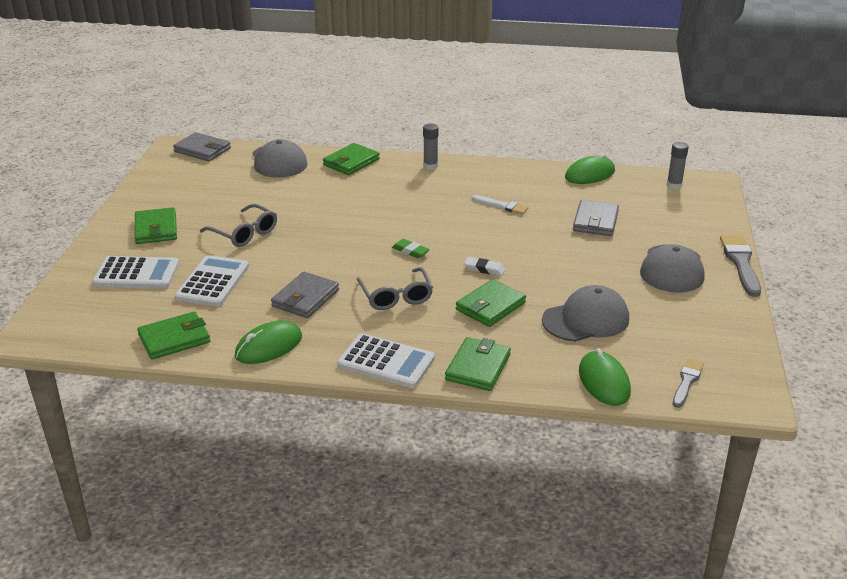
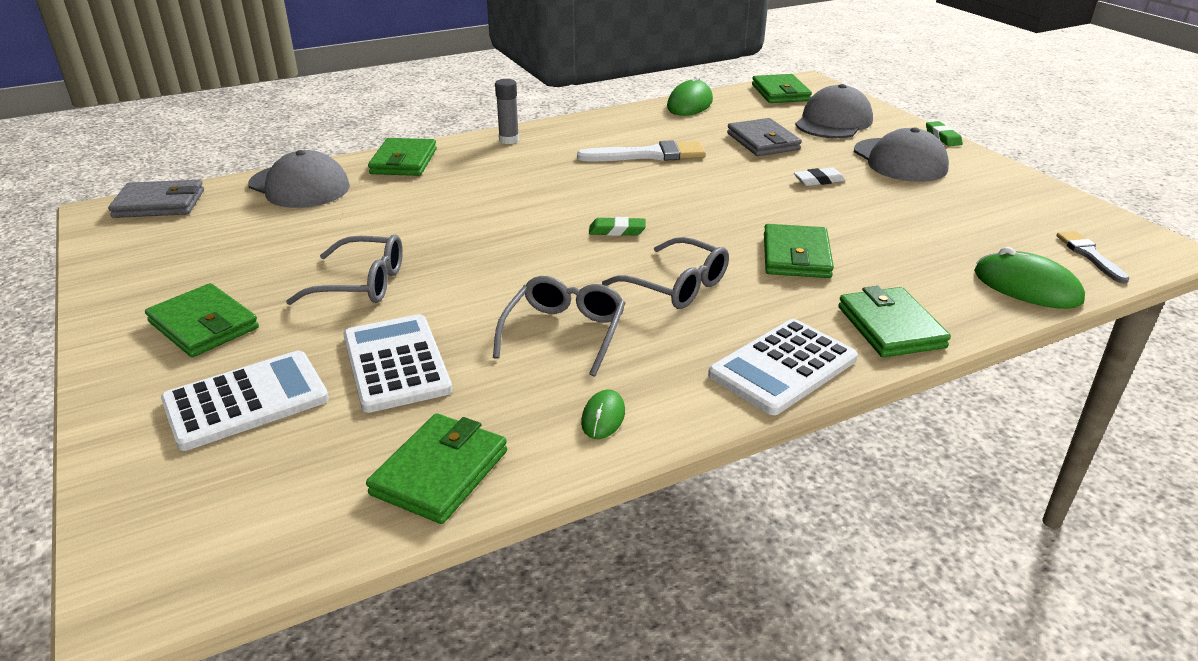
camera: 35 degrees left, 0 degrees up
(269, 346) = (603, 417): green mouse -> green mouse, size x0.54
(305, 298) = (564, 332): grey wallet -> grey glasses
(386, 362) = (783, 367): white calculator -> white calculator turned 150 degrees clockwise
(484, 269) = (728, 221): white eraser -> white eraser (819, 180)
(502, 206) = (648, 155): white brush -> white brush, size x1.63
(586, 319) = (907, 233): grey cap -> grey cap (833, 122)
(674, 185) = (780, 93): grey glue stick -> green wallet
(740, 263) = (942, 137): grey brush -> green eraser

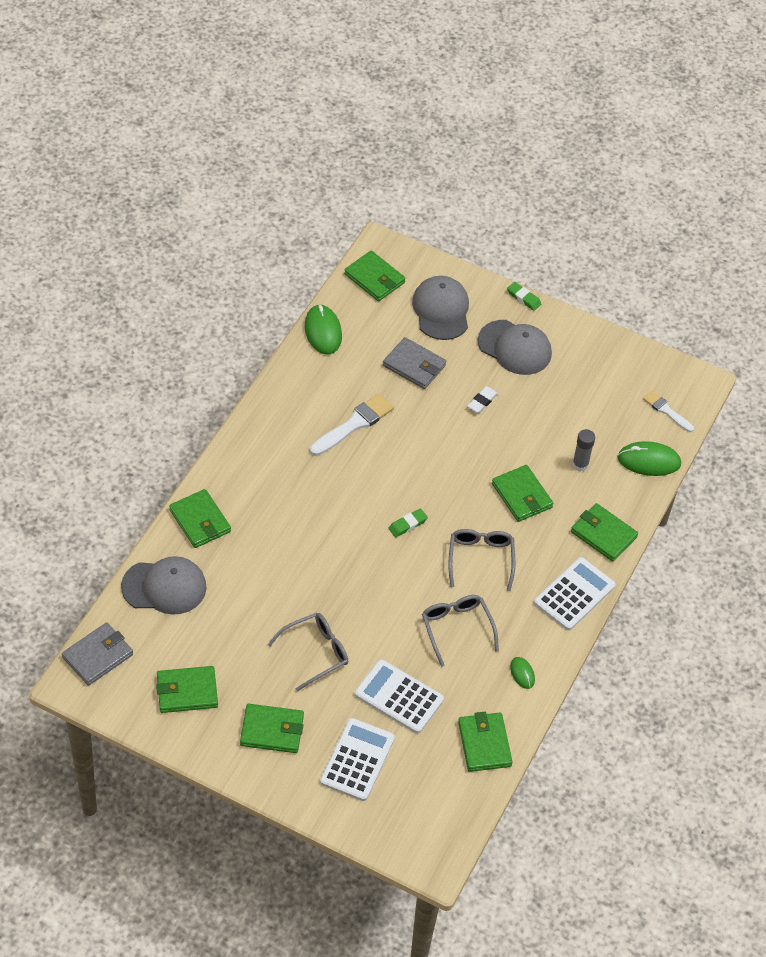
camera: 40 degrees left, 20 degrees up
(183, 258) = (187, 691): none -> green wallet
(509, 140) = (242, 454): grey glue stick -> grey glue stick (580, 465)
(677, 286) = (480, 559): grey glasses -> grey glasses turned 90 degrees counterclockwise
(783, 367) = (574, 594): white calculator -> white calculator turned 150 degrees counterclockwise
(1089, 255) = (666, 411): grey brush -> white brush

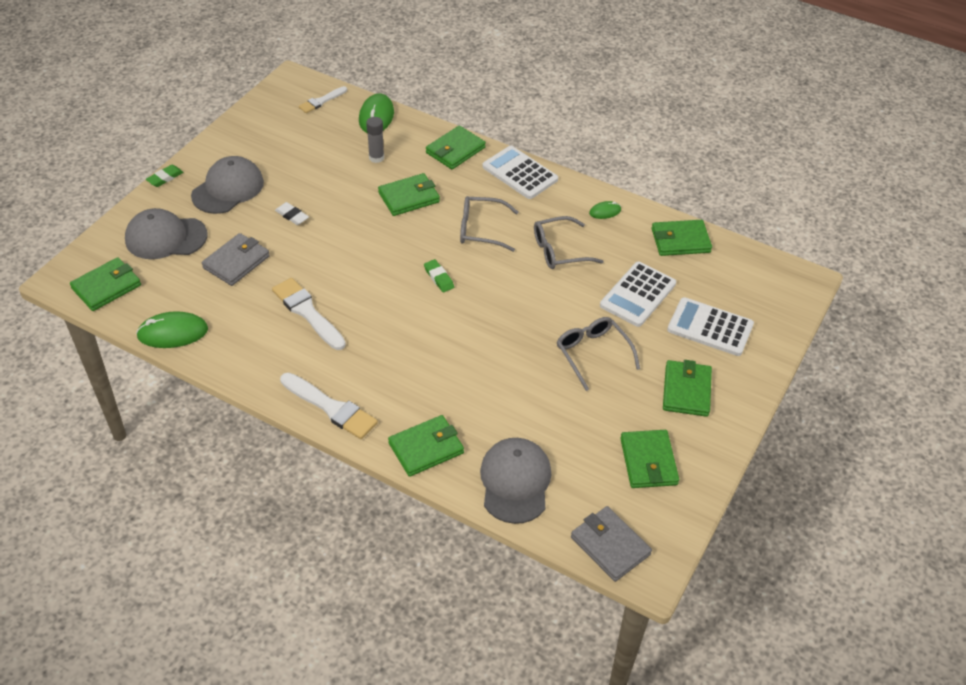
camera: 85 degrees left, 5 degrees down
(242, 450) = (331, 408): none -> white brush

